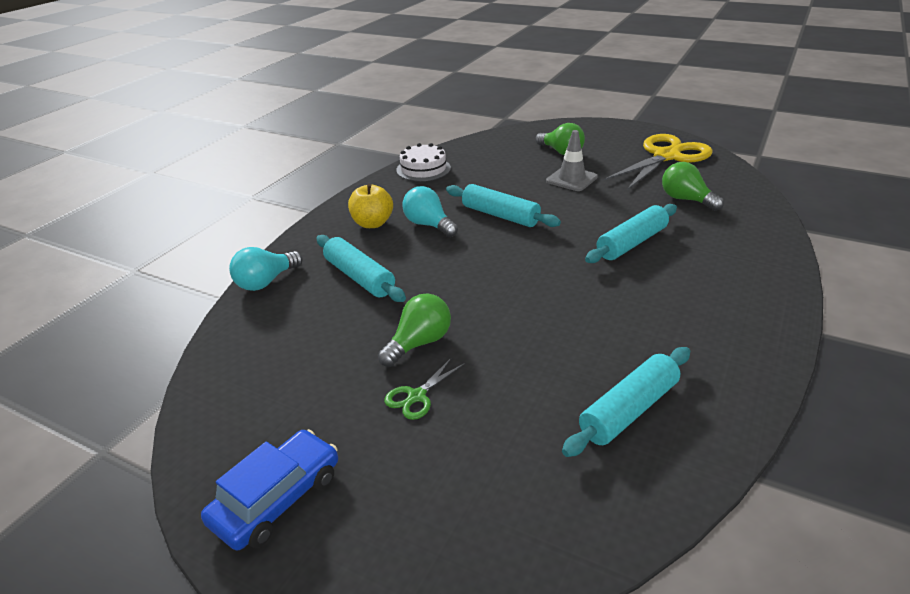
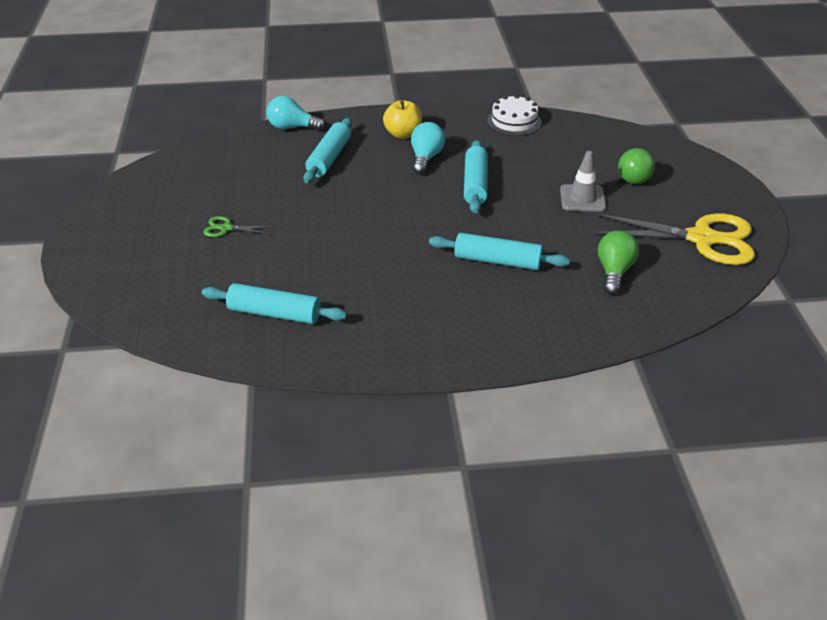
camera: 55 degrees right, 5 degrees up
(277, 498) = (118, 216): blue car -> none
(419, 343) = (277, 209): green light bulb -> none

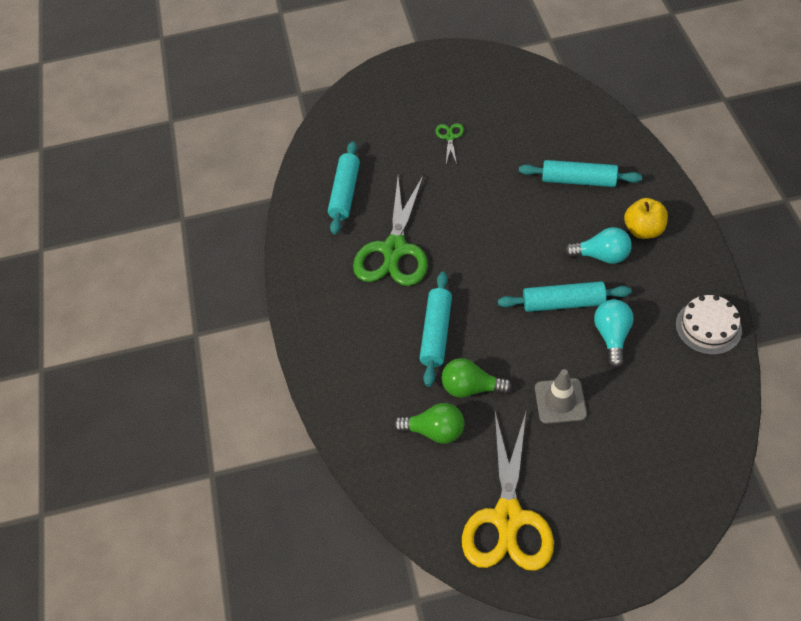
camera: 90 degrees right, 15 degrees up
(292, 127) = (628, 141): turquoise light bulb -> turquoise light bulb (612, 336)
(377, 281) = (394, 249): none -> green scissors
(634, 176) = (620, 453): green light bulb -> green light bulb (471, 388)

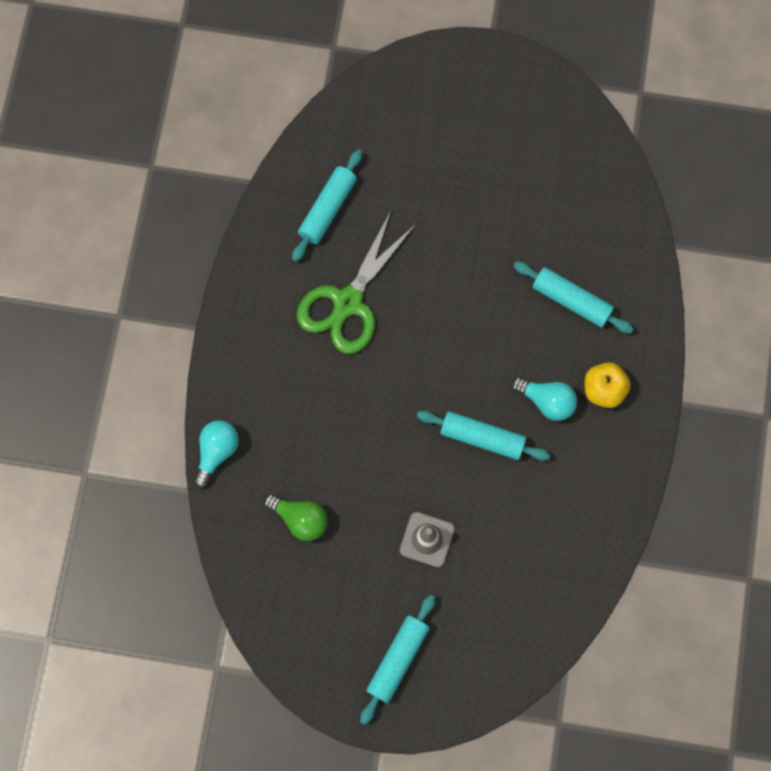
camera: 15 degrees right, 20 degrees up
(436, 333) = (347, 417): turquoise rolling pin -> turquoise rolling pin (398, 659)
(449, 137) = (466, 184): green scissors -> none
(471, 388) = (352, 490): green light bulb -> none
(508, 517) = (326, 629): yellow scissors -> none
(612, 336) = (509, 494): turquoise light bulb -> turquoise light bulb (216, 452)
(708, 327) = (604, 524): white cake -> none

